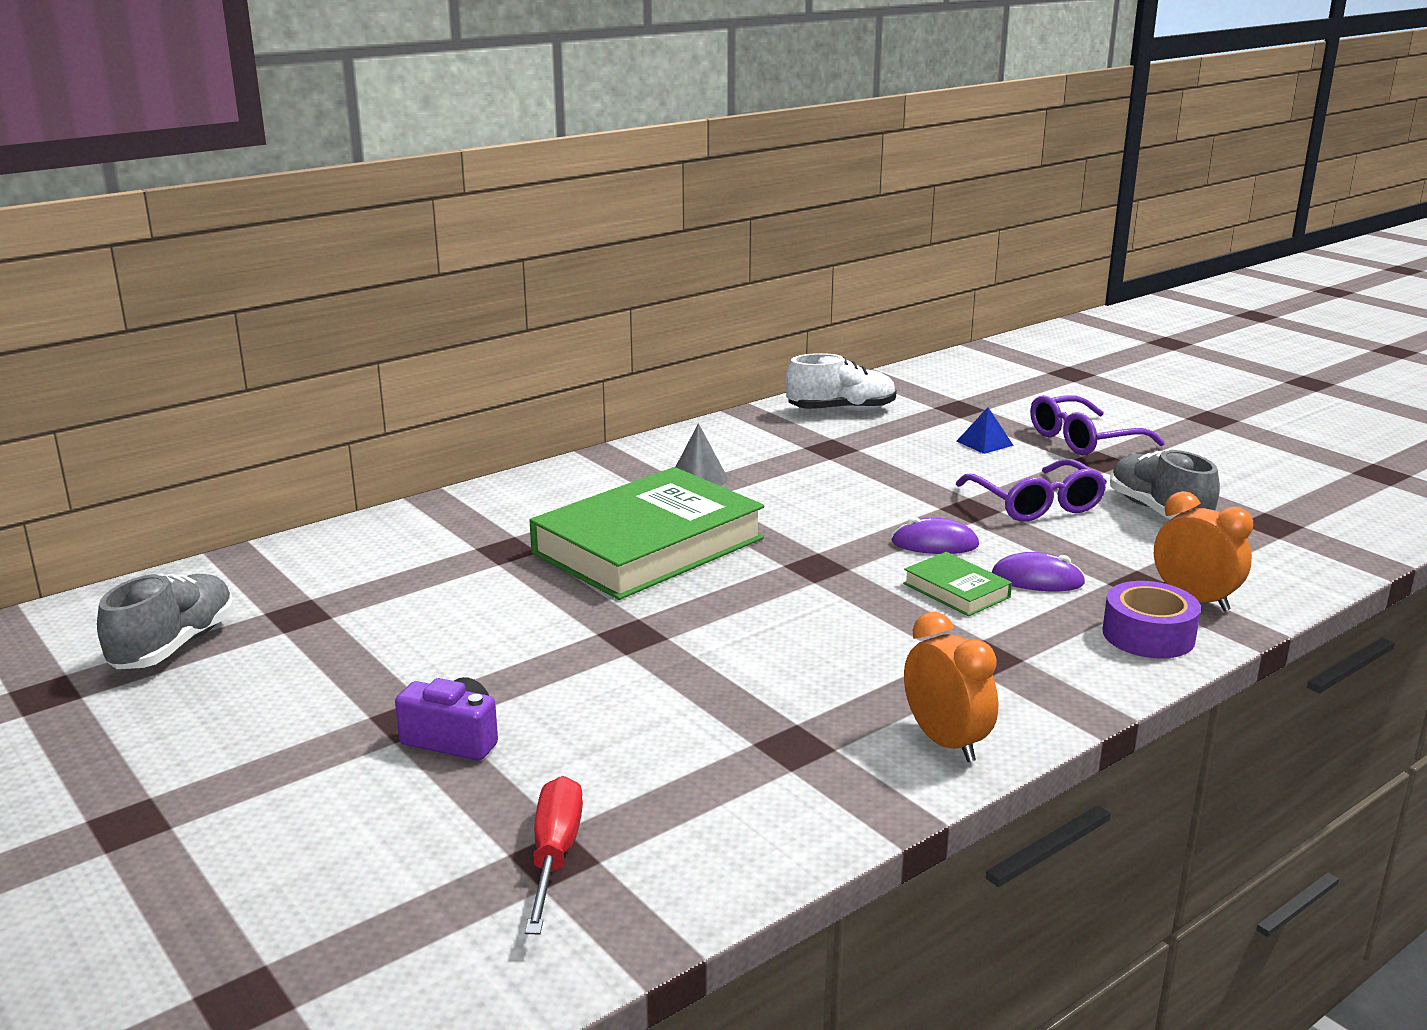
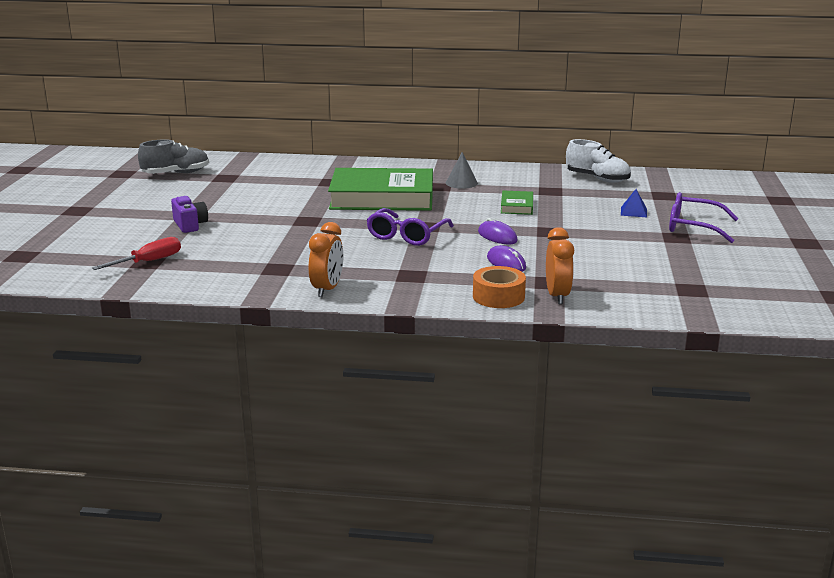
camera: 45 degrees right, 0 degrees up
(956, 590) = (460, 253): green book -> green book (516, 206)
(1036, 504) = (587, 240): purple glasses -> purple glasses (406, 235)
(1148, 635) = (498, 296): purple tape -> orange tape
(1158, 511) = (643, 264): grey shoe -> none

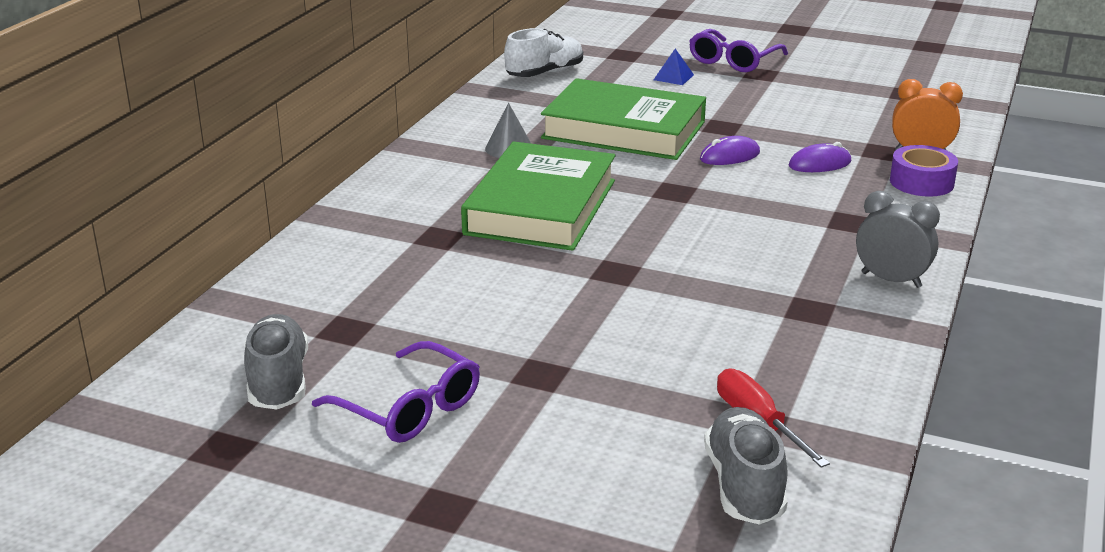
camera: 75 degrees left, 5 degrees up
(90, 262) = (744, 486): none -> grey shoe
(190, 225) = (592, 376): purple camera -> none
(327, 289) = (891, 280): orange clock -> grey clock
(406, 235) = (707, 208): purple glasses -> purple glasses (409, 408)
(498, 296) = (921, 182): orange tape -> purple tape
(516, 206) = (623, 130): green book -> green book, size x2.33

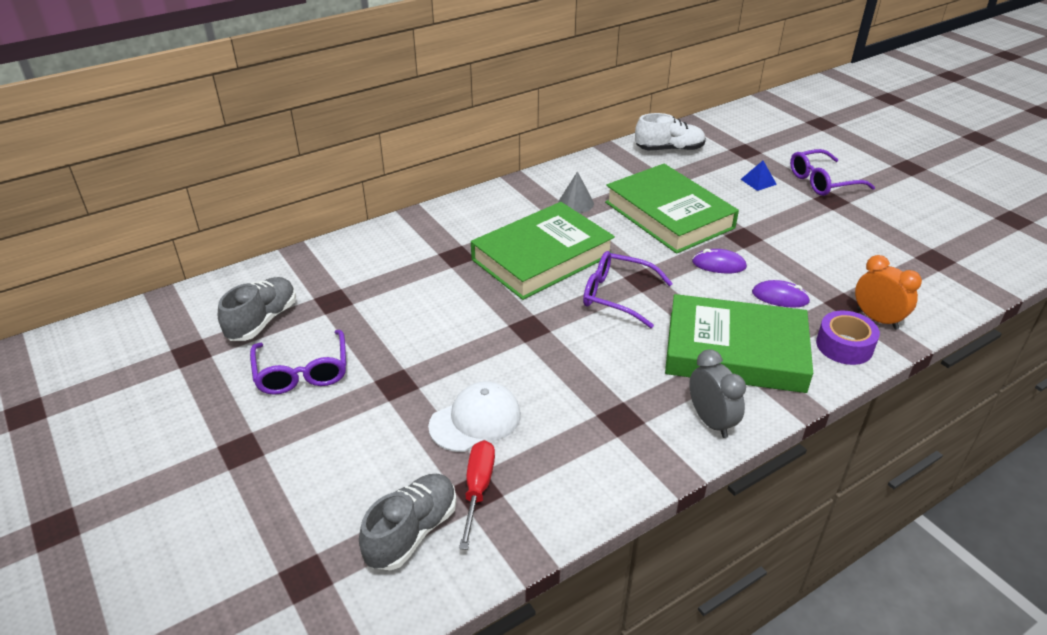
camera: 35 degrees right, 10 degrees up
(667, 213) = (617, 296): none -> purple glasses
(673, 369) = (475, 420): none -> white cap
(838, 219) = (735, 351): none -> green book

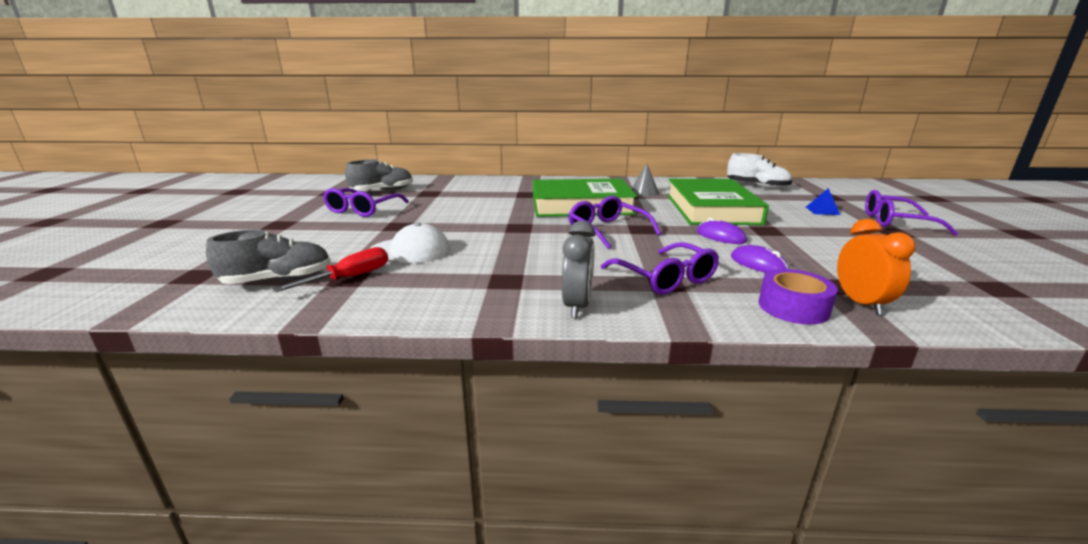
camera: 35 degrees right, 15 degrees down
(735, 351) = (665, 278): green book -> purple glasses

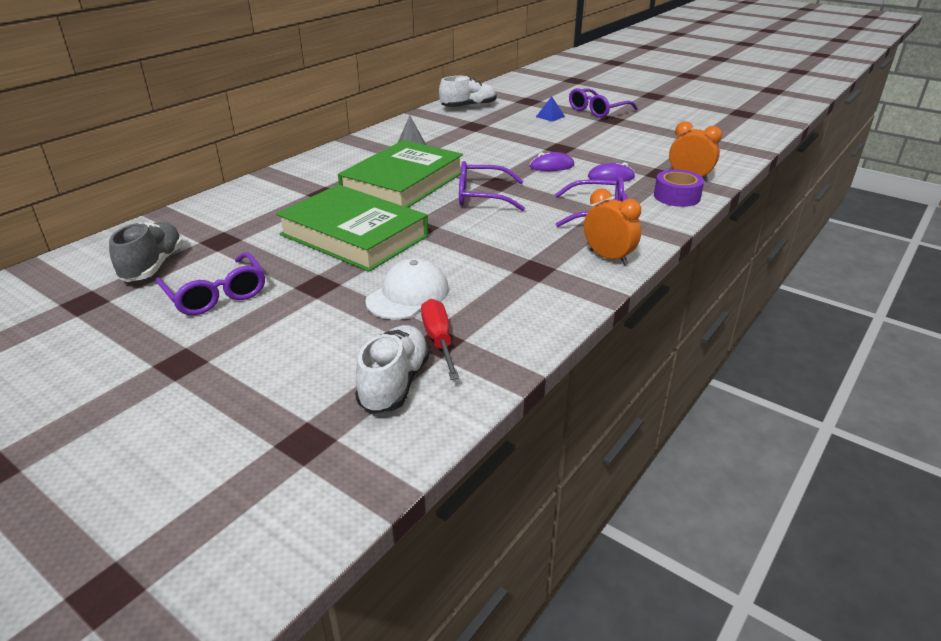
camera: 55 degrees left, 10 degrees up
(278, 280) = (394, 383): grey shoe -> white shoe
(577, 306) = (608, 257): grey clock -> orange clock
(711, 209) = (493, 144): green book -> green book (354, 235)

